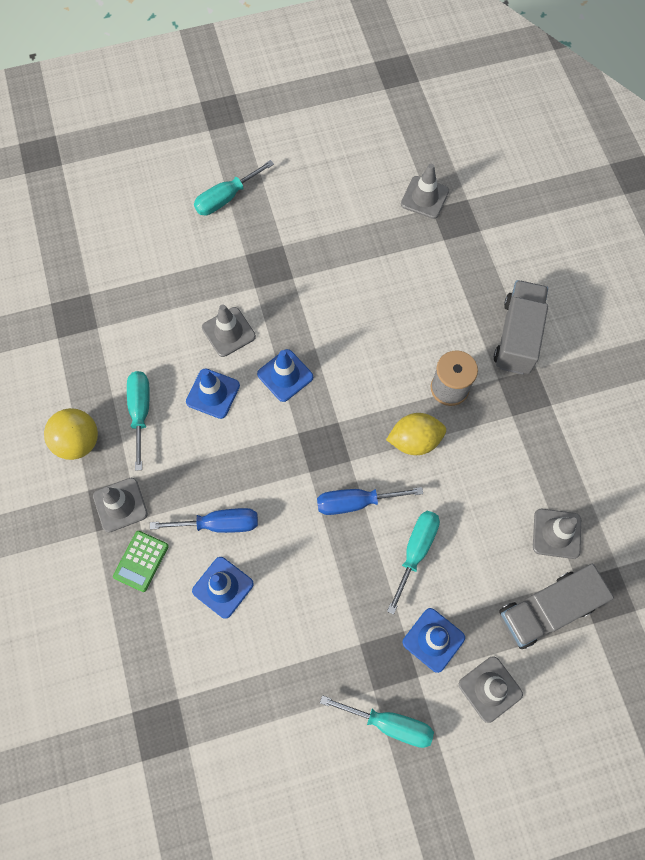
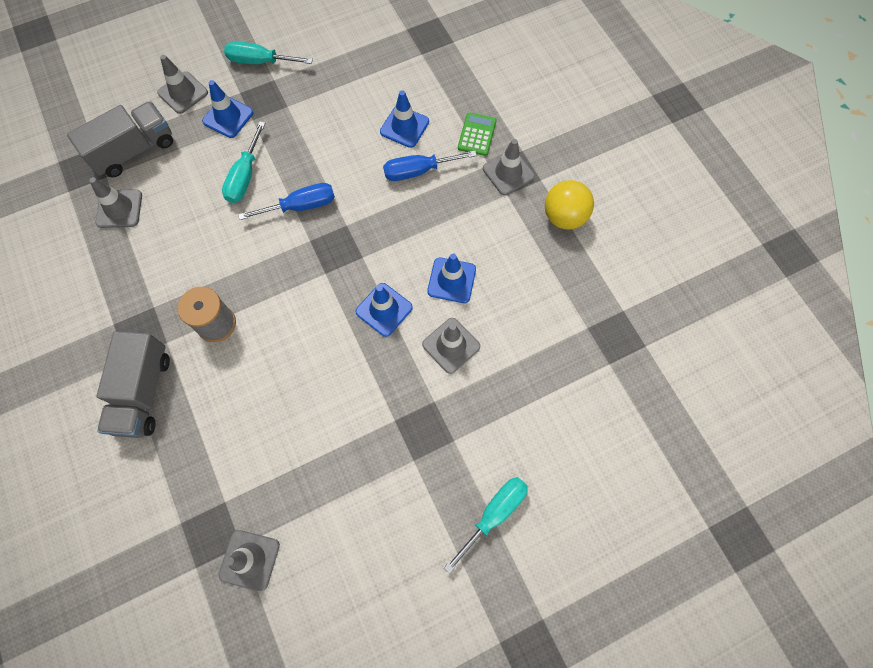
camera: 170 degrees right, 0 degrees up
(140, 412) = (516, 252): turquoise screwdriver -> none
(414, 440) = (250, 267): yellow lemon -> none

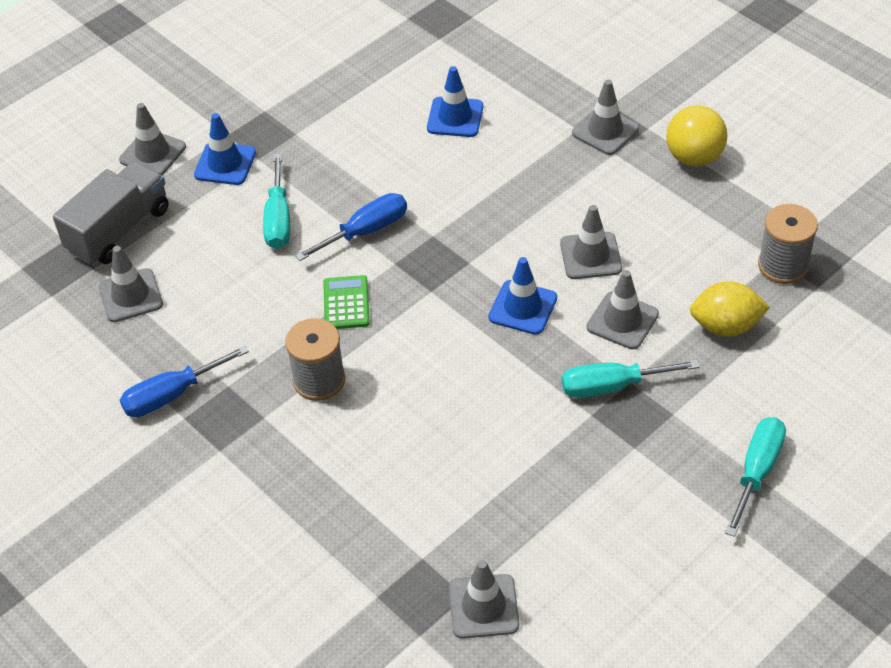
camera: 15 degrees left, 20 degrees down
(143, 392) = (260, 476): grey truck -> none
(260, 62) = (237, 96): turquoise screwdriver -> turquoise screwdriver (612, 386)
(418, 171) = (495, 158): blue screwdriver -> blue screwdriver (172, 395)
(451, 280) = (590, 256): blue traffic cone -> grey traffic cone
(477, 134) = (548, 103): green calculator -> green calculator (346, 303)
(525, 376) = (725, 326): none -> yellow lemon
(590, 336) = (783, 265): none -> grey spool

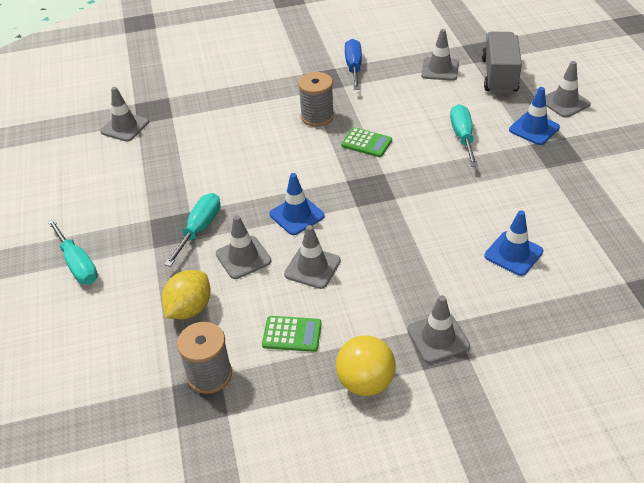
camera: 120 degrees right, 5 degrees down
(119, 230) = (499, 76): grey truck -> grey truck turned 150 degrees counterclockwise
(278, 219) = (462, 137): turquoise screwdriver -> turquoise screwdriver turned 60 degrees clockwise
(366, 231) = (423, 170): blue screwdriver -> none
(687, 230) = (292, 334): none -> green calculator

